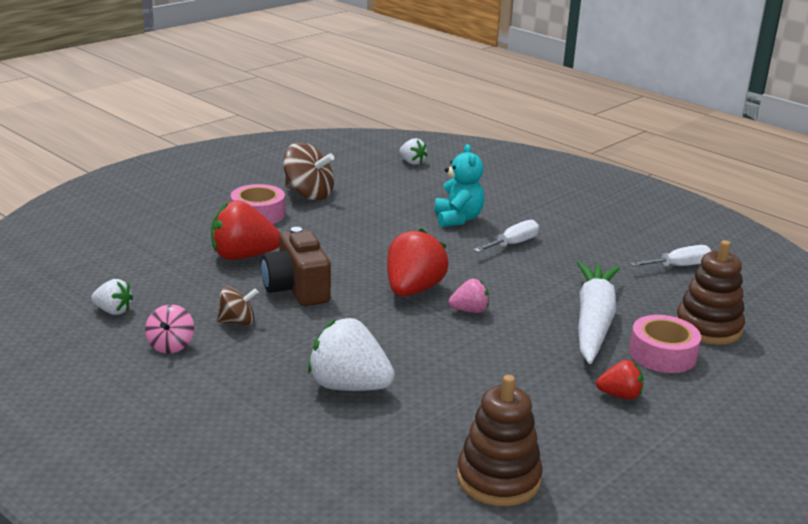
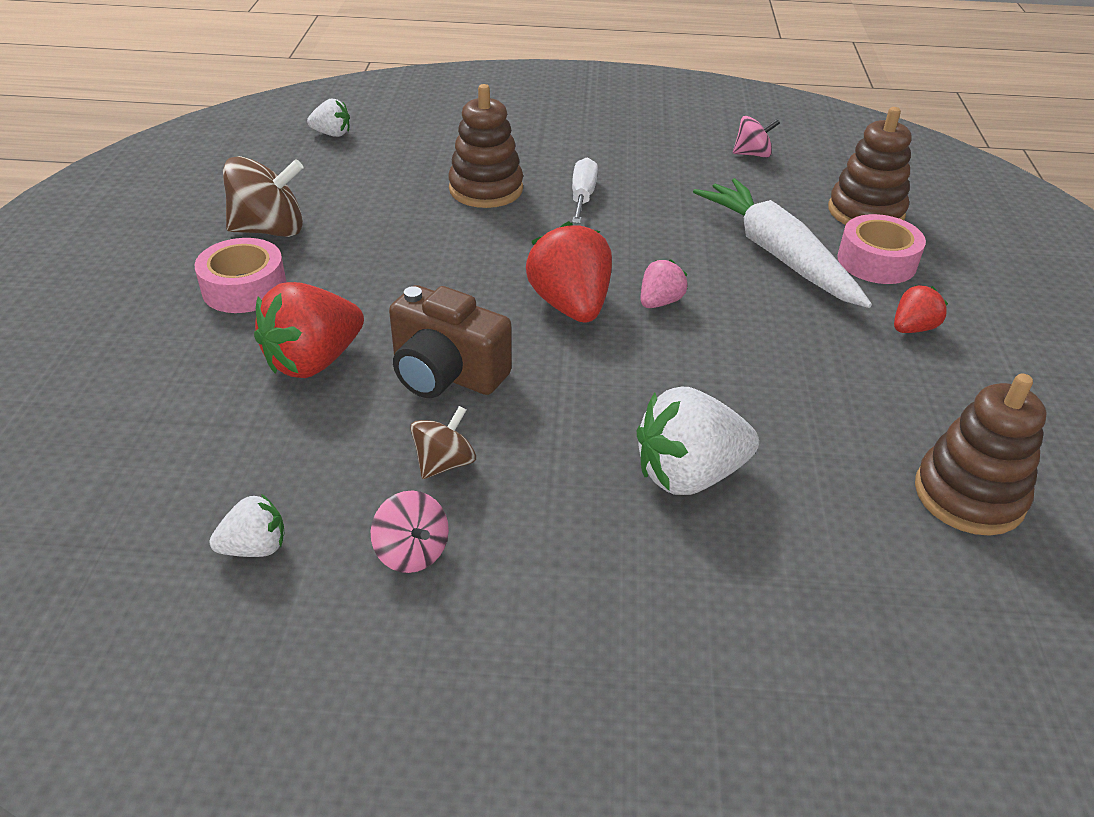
camera: 40 degrees left, 15 degrees up
(458, 219) = (486, 189): turquoise teddy bear -> brown stacking toy
(679, 266) = (752, 154): white screwdriver -> pink spinning top

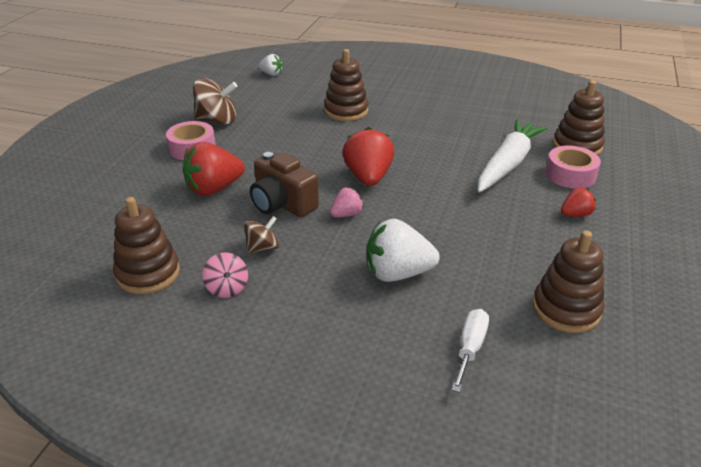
camera: 15 degrees right, 5 degrees down
(255, 547) = (148, 273): white strawberry -> brown stacking toy
(582, 196) = (401, 120): white screwdriver -> white screwdriver (470, 348)
(660, 302) = (422, 182): pink strawberry -> pink strawberry (346, 214)
(752, 154) = (518, 107): pink spinning top -> none
(777, 255) = (507, 164): white carrot -> white carrot turned 45 degrees clockwise

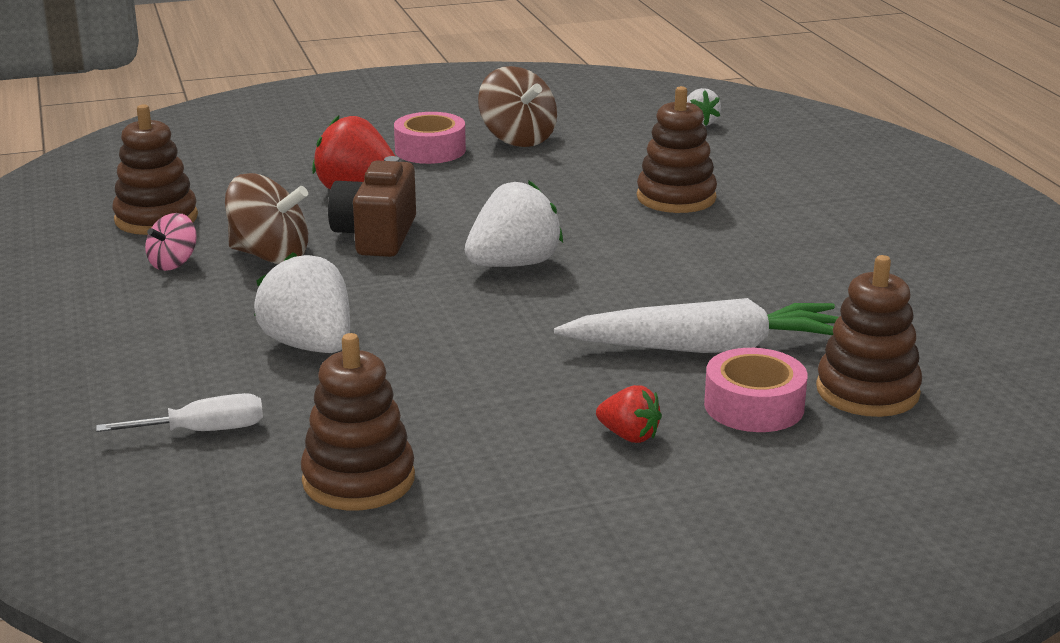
camera: 55 degrees right, 10 degrees down
(262, 248) = (270, 256): brown spinning top -> brown spinning top, size x1.70
(346, 214) = (402, 278): pink strawberry -> none
(368, 177) = (513, 264): red strawberry -> white strawberry

